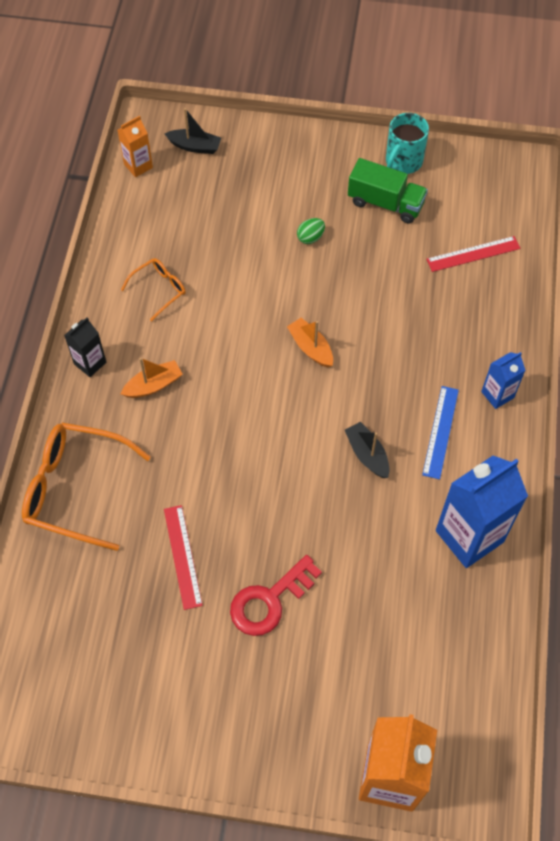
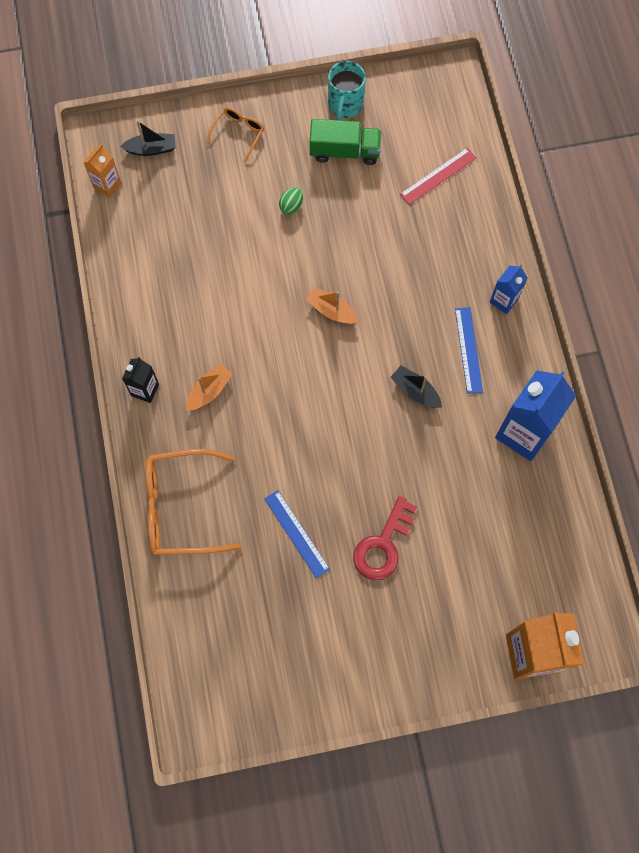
camera: 20 degrees left, 10 degrees up
(159, 289) = (177, 300): orange glasses -> orange glasses (238, 134)
(182, 556) = (296, 533): red ruler -> blue ruler

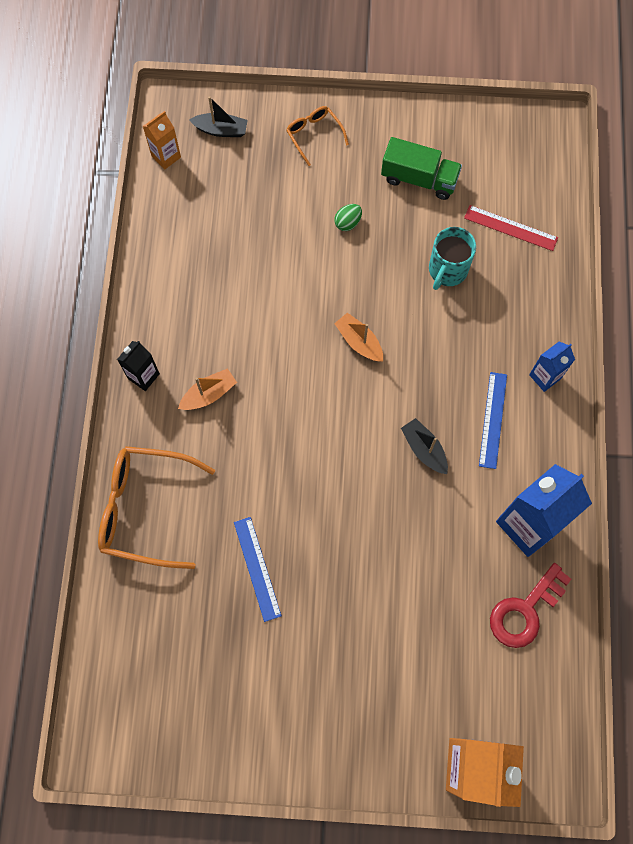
camera: 15 degrees right, 0 degrees up
(238, 134) = (314, 135): orange glasses -> orange glasses turned 75 degrees counterclockwise
(345, 105) = (433, 131): turquoise mug -> turquoise mug (447, 270)
(383, 545) = (344, 605): red key -> red key (525, 611)
(438, 176) = (510, 228): red ruler -> red ruler turned 45 degrees clockwise

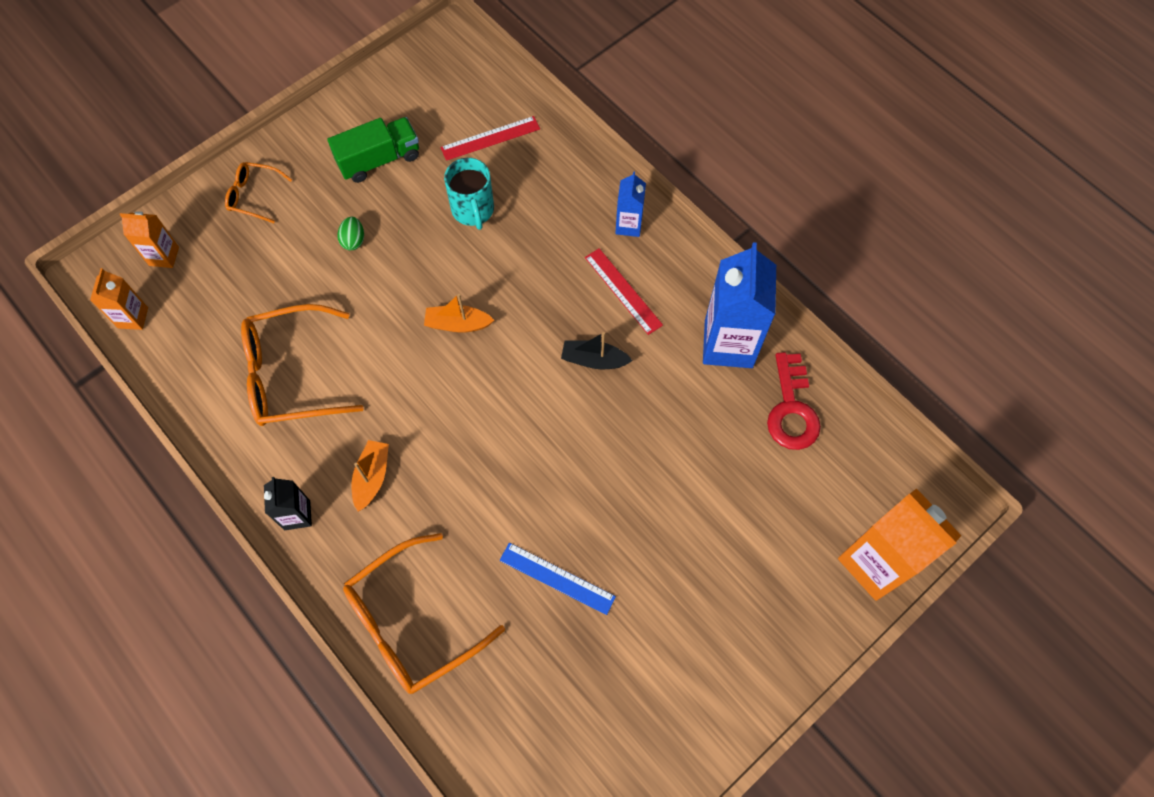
camera: 45 degrees left, 5 degrees down
(221, 130) = (164, 256): black boat -> orange carton
(224, 281) = (291, 375): none -> orange glasses
(493, 420) = (623, 291): blue ruler -> red ruler

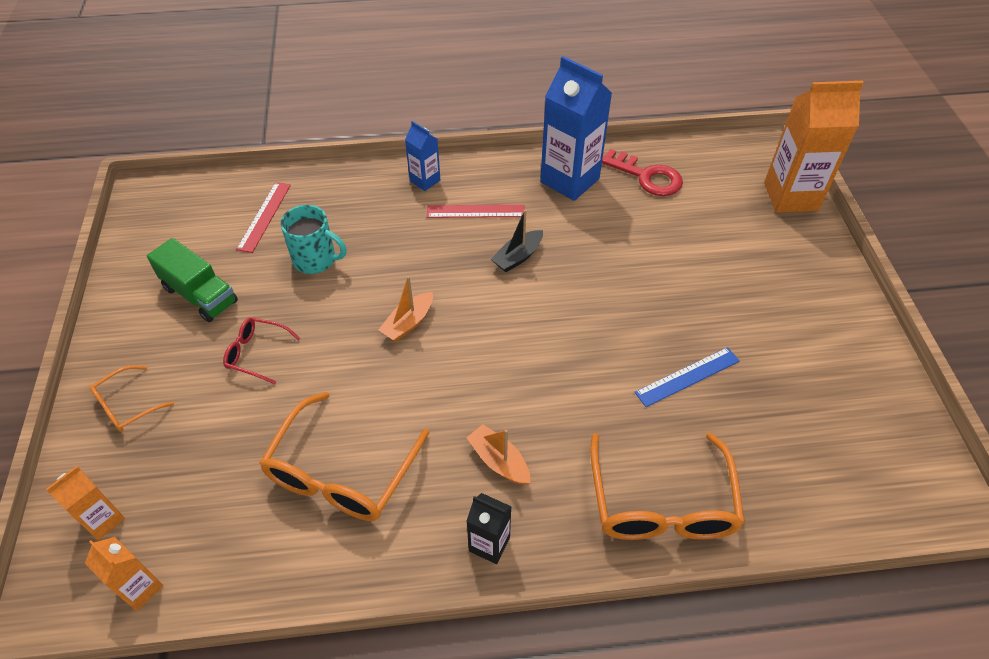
camera: 55 degrees left, 15 degrees down
(353, 240) = (256, 353): green egg -> red glasses
(379, 160) = (200, 295): green truck -> green truck turned 120 degrees clockwise

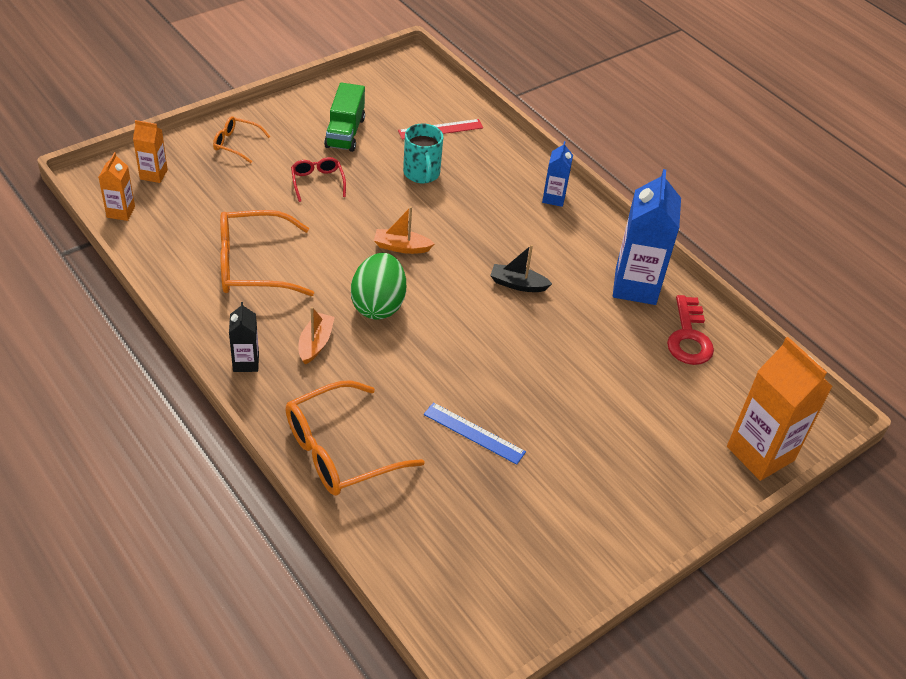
camera: 55 degrees right, 5 degrees down
(475, 211) = (546, 241): red ruler -> none
(477, 379) = (378, 305): none -> green egg

